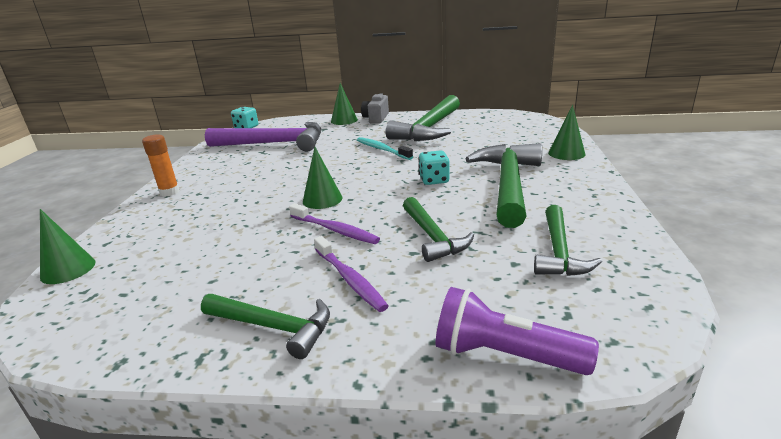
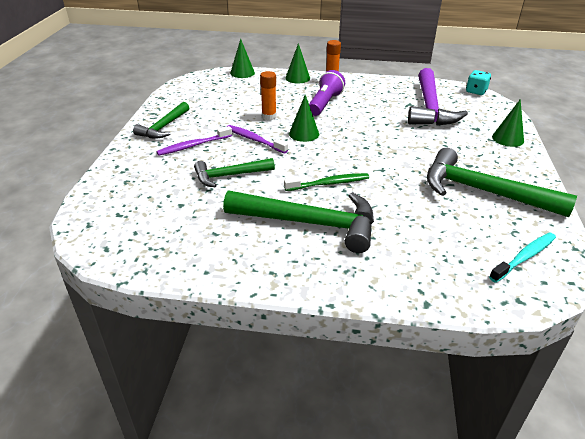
camera: 90 degrees right, 10 degrees up
(265, 226) = (269, 117): none -> orange glue stick
(335, 230) = (254, 140): purple toothbrush -> purple toothbrush turned 90 degrees clockwise
(376, 118) = (519, 158): grey camera -> none
(382, 149) = (411, 160): turquoise toothbrush -> turquoise toothbrush (524, 257)
(434, 180) = (329, 183): turquoise dice -> green toothbrush
(505, 355) = (102, 188): purple flashlight -> purple flashlight (324, 104)
(559, 251) = (185, 227): green hammer -> none
(566, 153) = (391, 283): green cone -> green cone (297, 78)

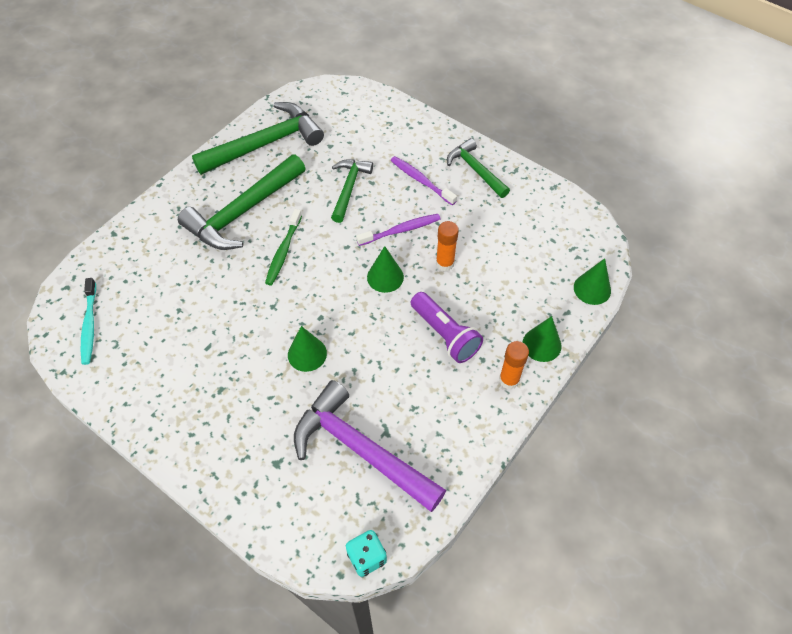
camera: 120 degrees right, 20 degrees up
(193, 146) = (421, 180): purple toothbrush -> purple toothbrush turned 45 degrees counterclockwise
(482, 191) = (176, 365): green hammer -> green hammer (265, 143)
(507, 139) = (232, 478): green cone -> green cone (307, 354)

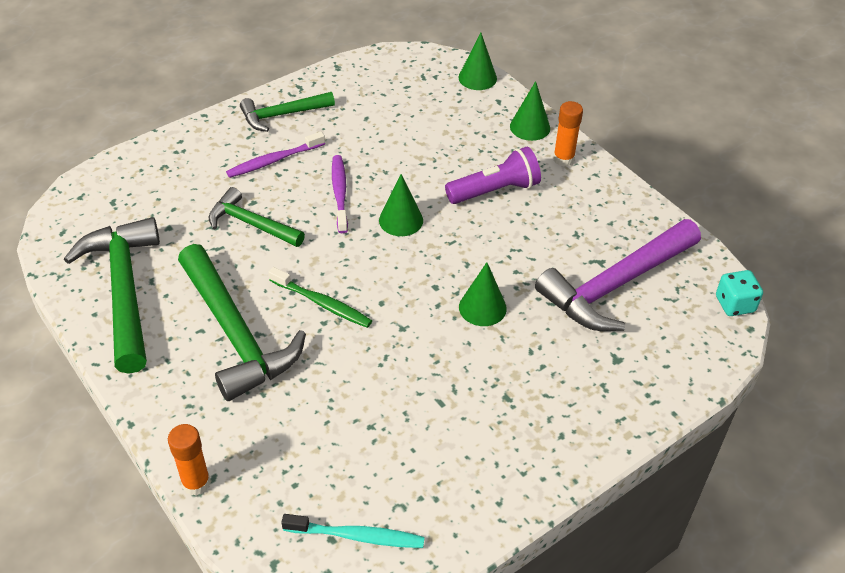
camera: 75 degrees left, 10 degrees down
(445, 263) = (402, 169): orange glue stick -> orange glue stick (196, 483)

